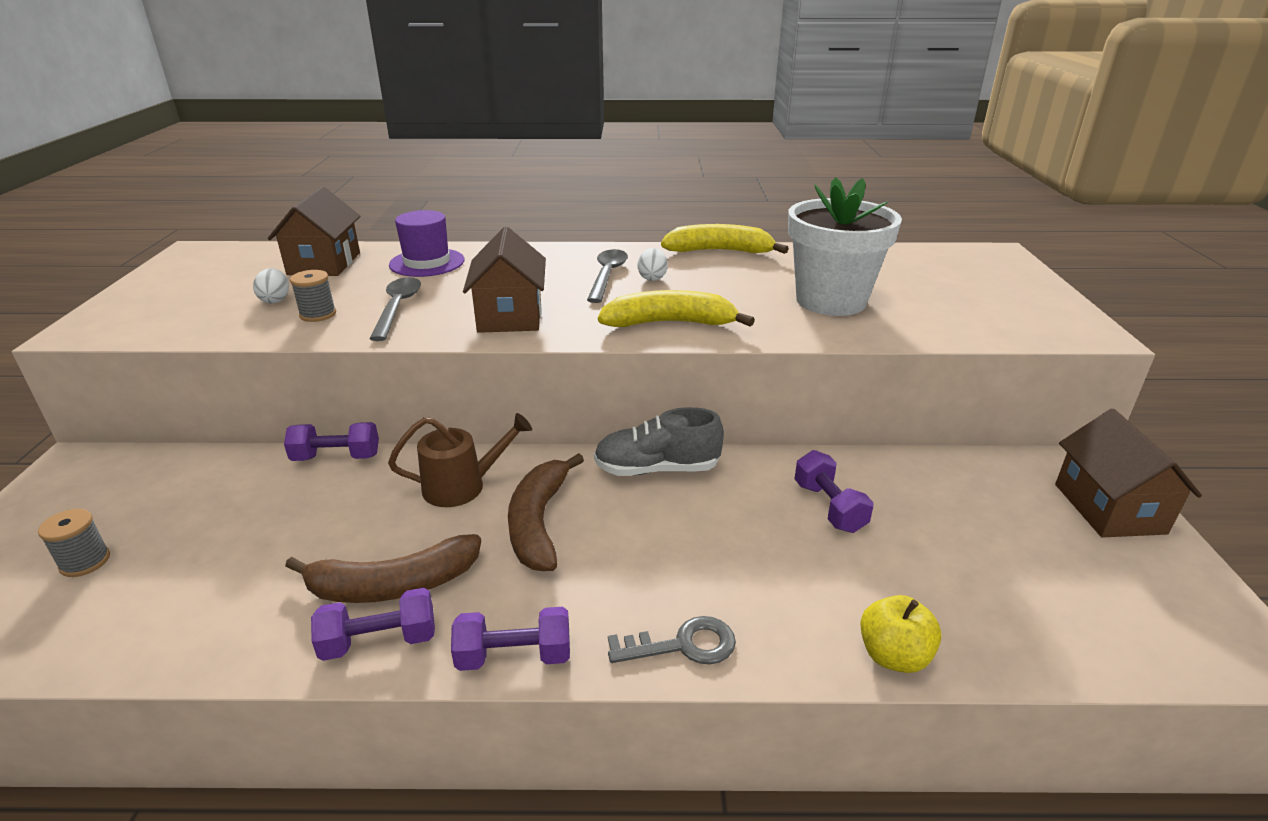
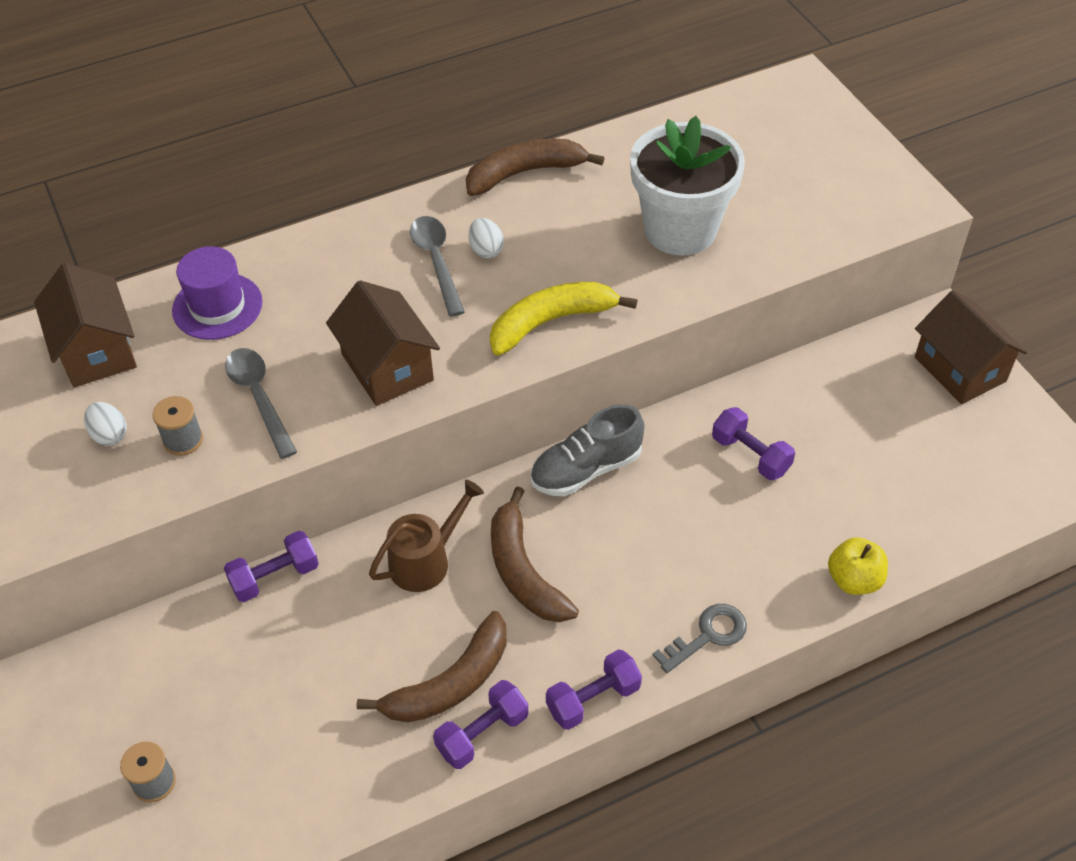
camera: 25 degrees left, 20 degrees up
(719, 251) = (524, 173): yellow banana -> brown banana

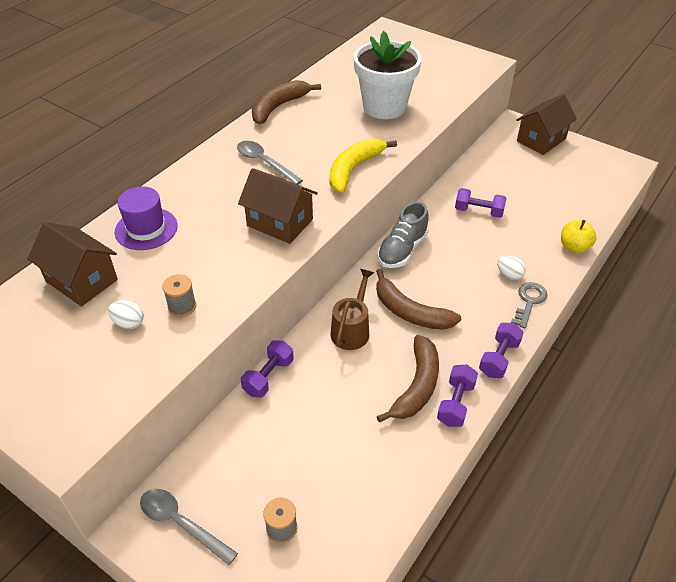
camera: 30 degrees left, 5 degrees down
(259, 398) = (213, 266): grey spoon -> grey spoon (181, 523)
(486, 250) = (288, 148): white egg -> white egg (509, 275)
(960, 369) = (541, 140): brown house -> brown house turned 75 degrees counterclockwise

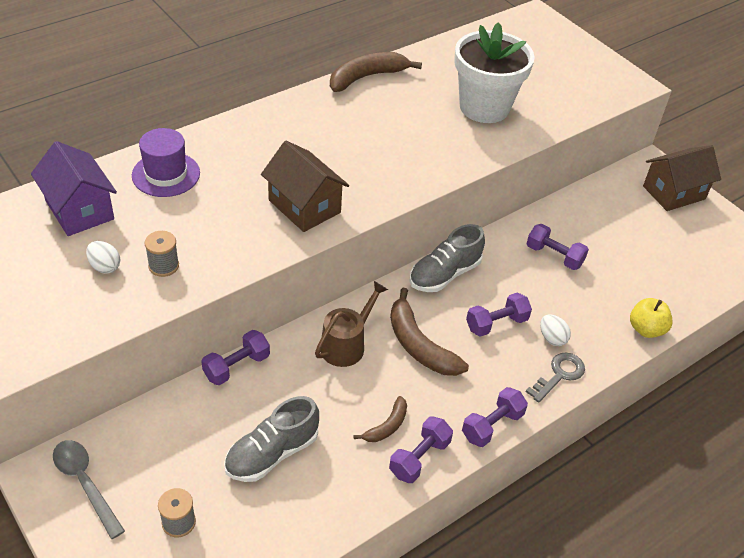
camera: 15 degrees right, 0 degrees up
(81, 280) = (79, 210): brown house -> purple house
(264, 163) = (320, 136): grey spoon -> none
(334, 440) = (272, 453): none -> grey shoe
(353, 169) = (413, 169): yellow banana -> none
(417, 386) = (387, 426): brown banana -> brown banana, size x0.55
(461, 276) = (496, 324): none -> purple dumbbell

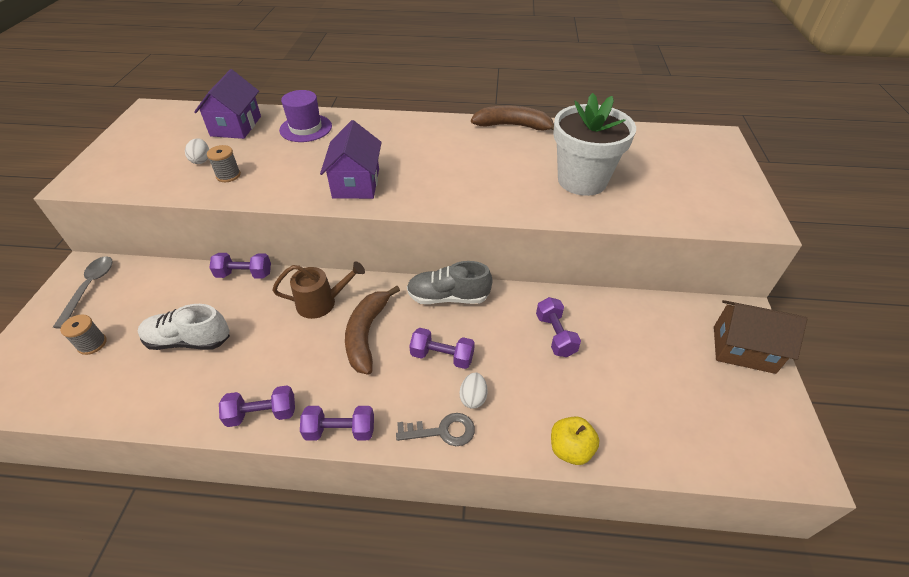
camera: 45 degrees right, 0 degrees up
(272, 453) = (189, 340): grey shoe -> white shoe
(304, 206) = (356, 183): brown house -> purple house
(387, 426) = (273, 375): brown banana -> none

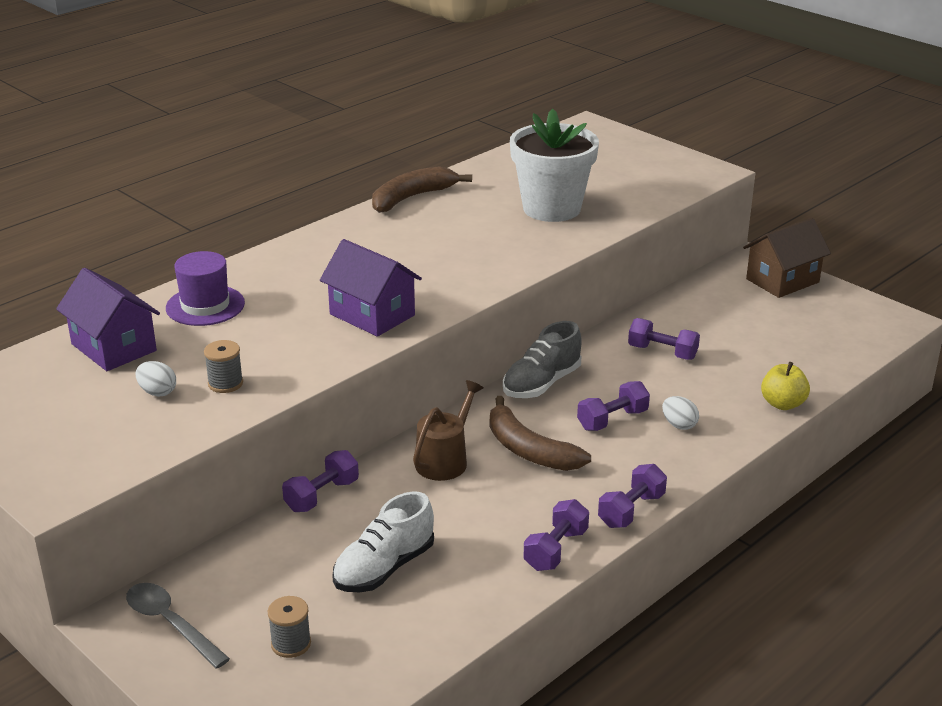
camera: 50 degrees left, 15 degrees down
(442, 431) = (695, 456): grey key -> none

